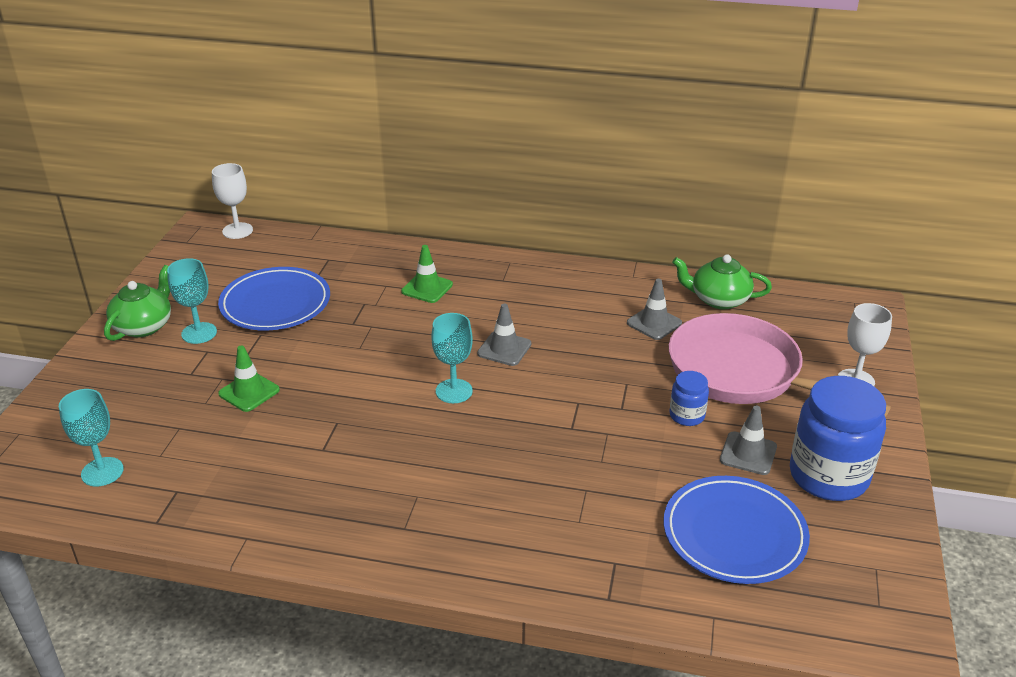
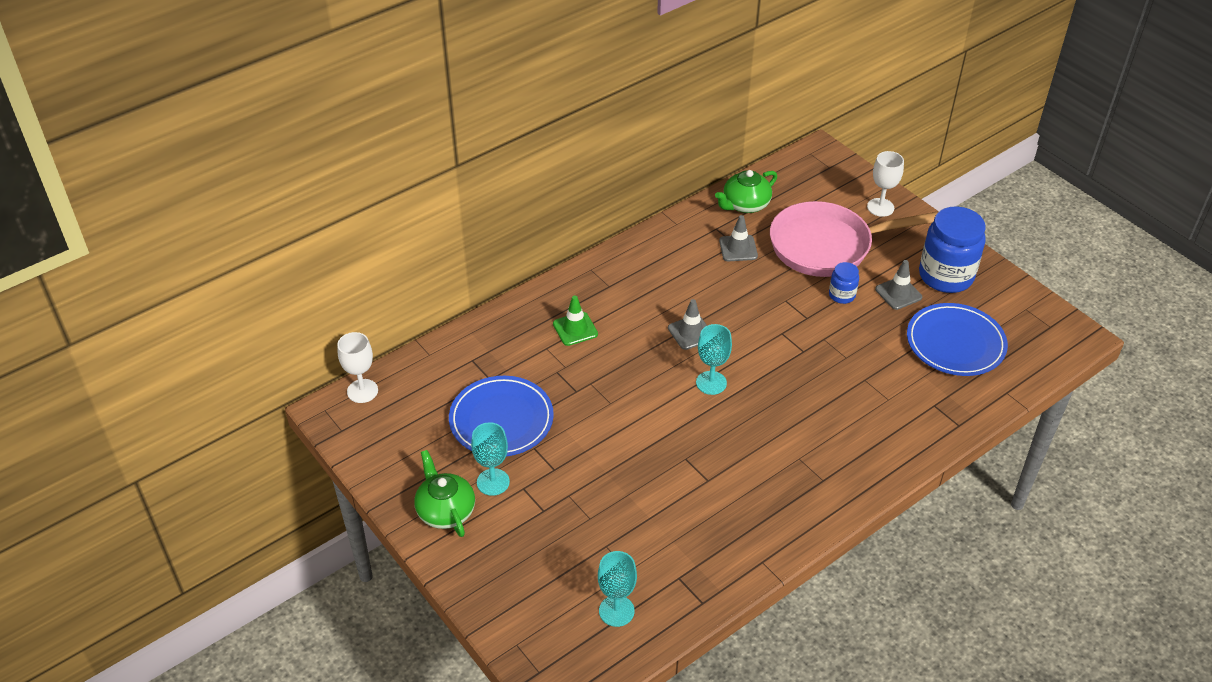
camera: 50 degrees left, 10 degrees up
(249, 392) = (602, 488): green traffic cone -> none

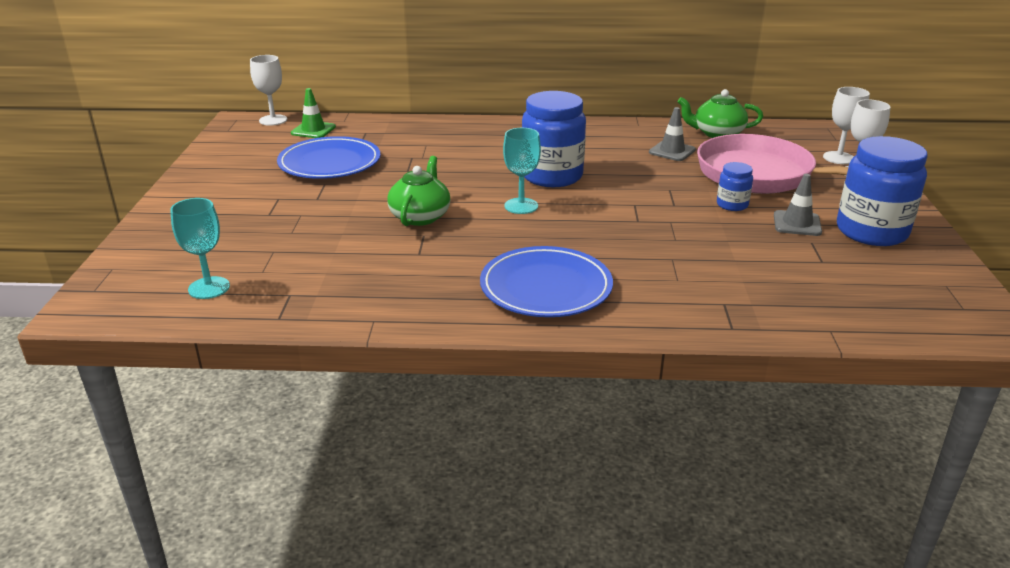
camera: 40 degrees right, 15 degrees down
(445, 511) = (209, 186): green teapot -> green teapot (420, 216)
(493, 482) = (265, 187): turquoise goblet -> none
(575, 329) = (464, 144): green traffic cone -> green traffic cone (313, 130)
(690, 332) = (552, 176): grey traffic cone -> blue jar
(853, 193) = (838, 158): none -> white goblet
(955, 343) = (816, 275): blue plate -> blue plate (546, 287)

